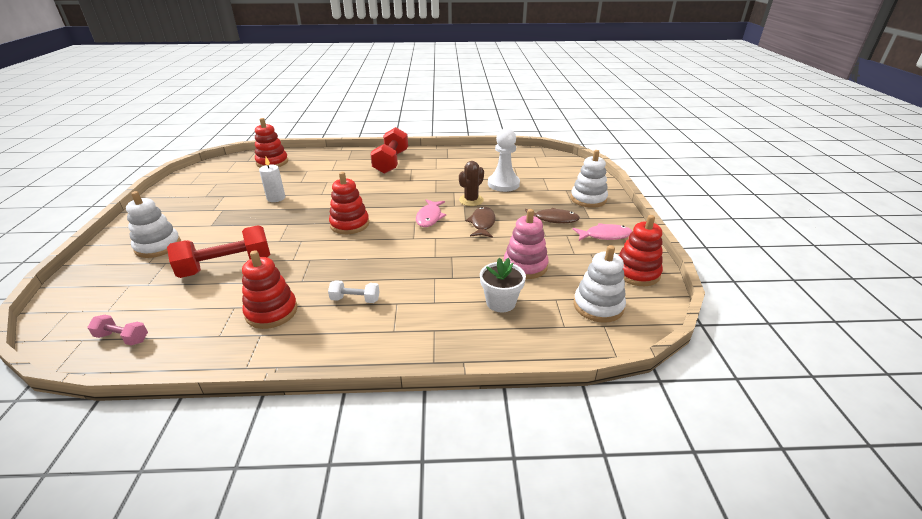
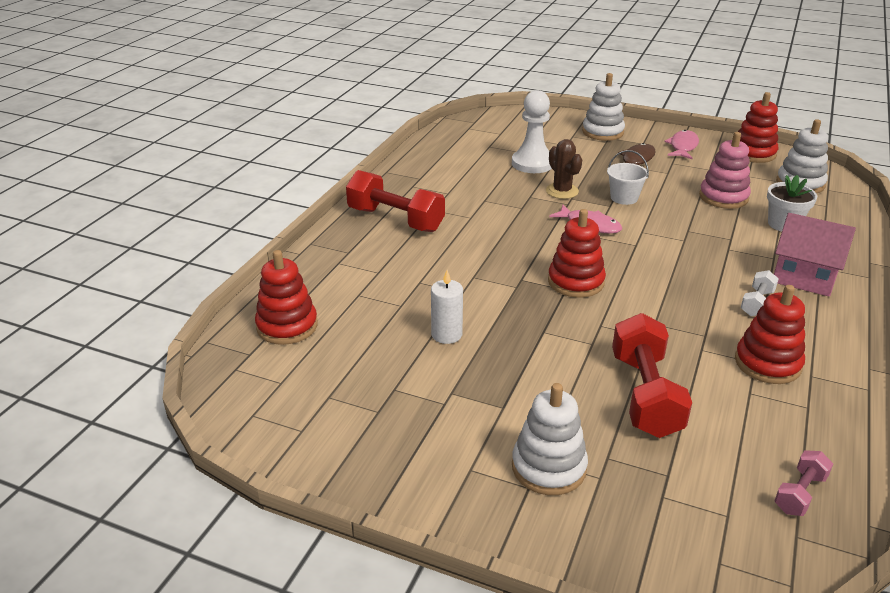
camera: 65 degrees left, 0 degrees up
(410, 321) = (804, 277): none -> pink house
(482, 223) = (624, 198): brown fish -> white bucket

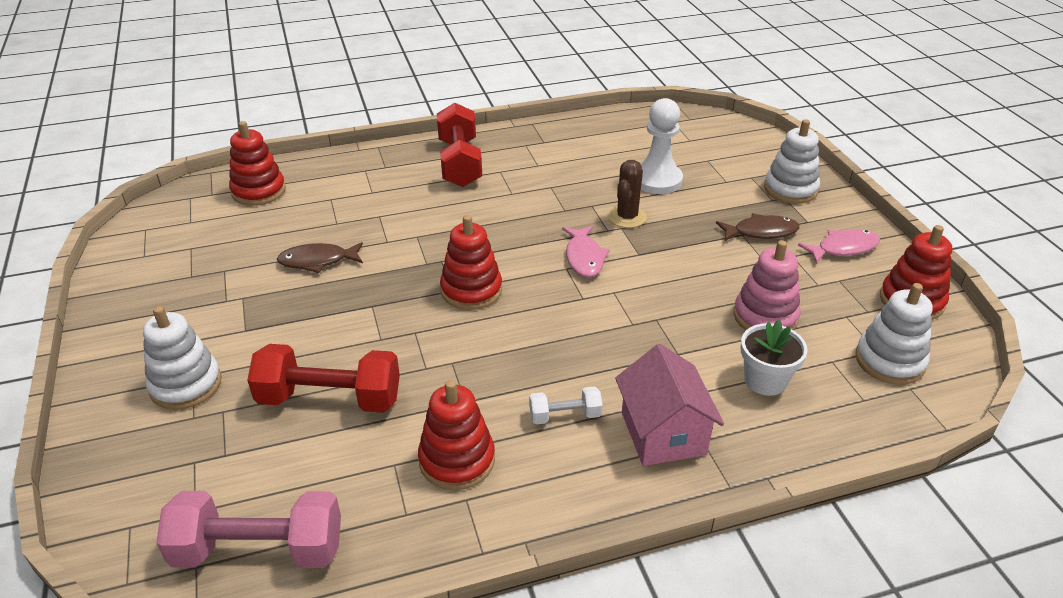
camera: 50 degrees right, 5 degrees up
(446, 334) = (317, 261): white candle -> brown fish
(624, 198) = (667, 256): white bucket -> none
(645, 395) = (330, 399): red dumbbell -> red dumbbell turned 45 degrees clockwise
(800, 493) = (259, 550): pink dumbbell -> pink dumbbell, size x2.00

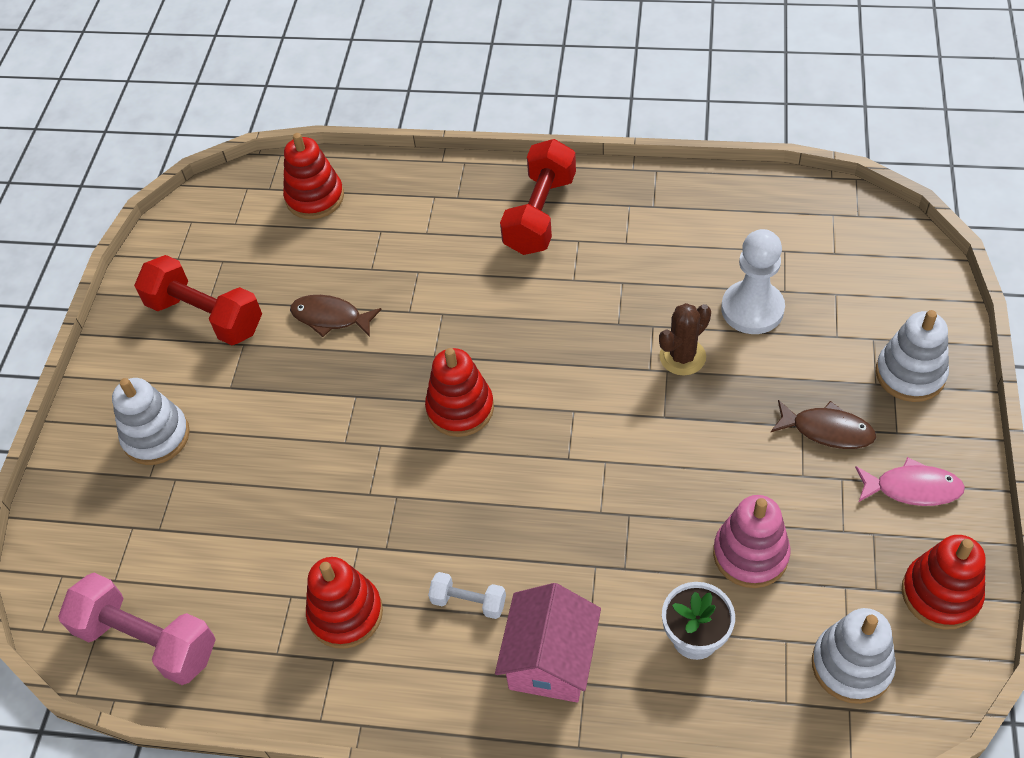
camera: 30 degrees right, 15 degrees up
(330, 399) = (268, 499): red dumbbell -> red dumbbell (205, 316)
(584, 258) = (601, 402): pink fish -> none

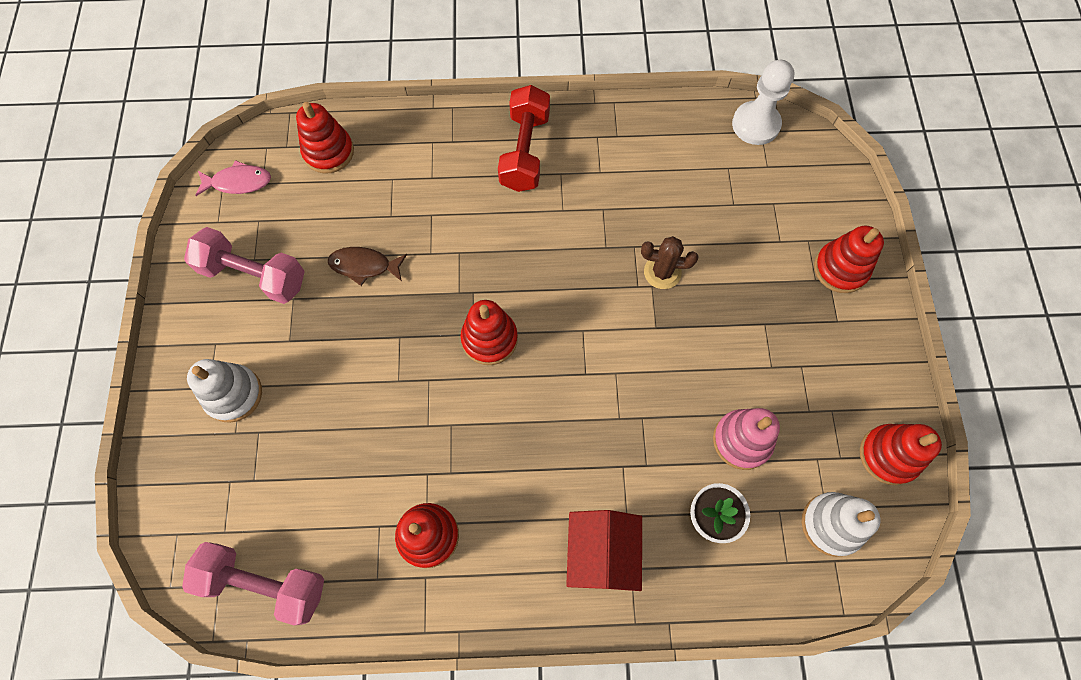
camera: 15 degrees left, 15 degrees up
(205, 316) = (254, 275): red dumbbell -> pink dumbbell
(468, 602) = (527, 511): white dumbbell -> none
(550, 660) = (601, 553): pink house -> red house
(682, 357) = (662, 272): brown cactus -> brown cactus turned 60 degrees clockwise
(752, 309) = (711, 223): white pawn -> white pawn (755, 124)
(827, 430) = (784, 325): brown fish -> none
(910, 374) = (840, 269): white stacking toy -> red stacking toy
(912, 488) = (856, 368): pink fish -> pink fish (238, 182)

